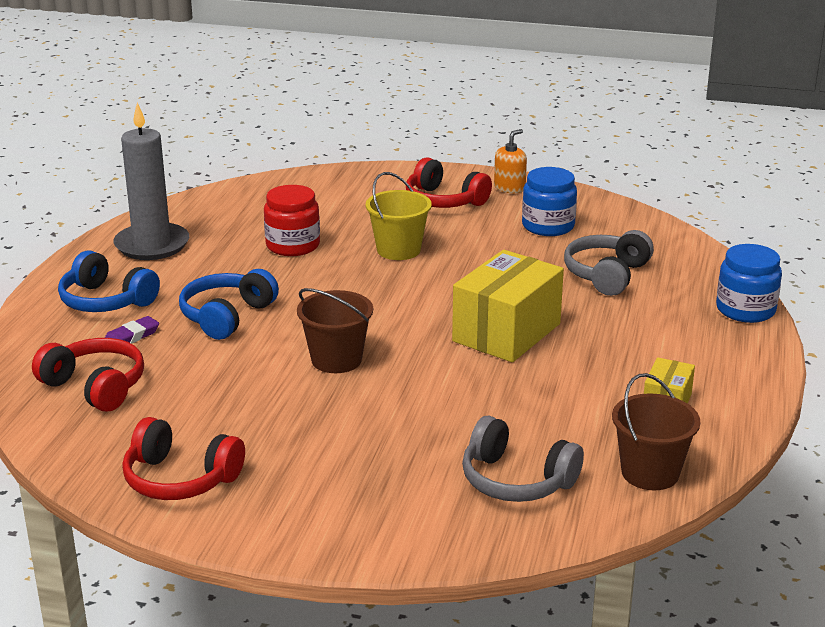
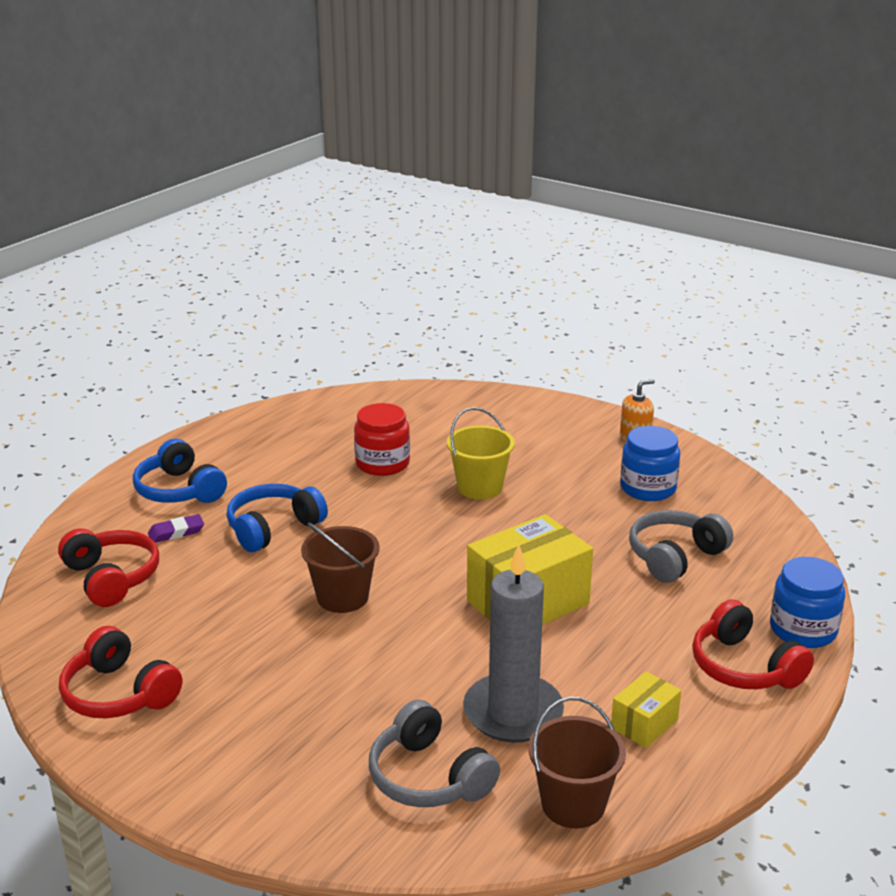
camera: 20 degrees right, 0 degrees up
(152, 245) = (256, 440): grey candle -> grey candle (513, 712)
(444, 201) = (559, 440): red headphones -> red headphones (744, 667)

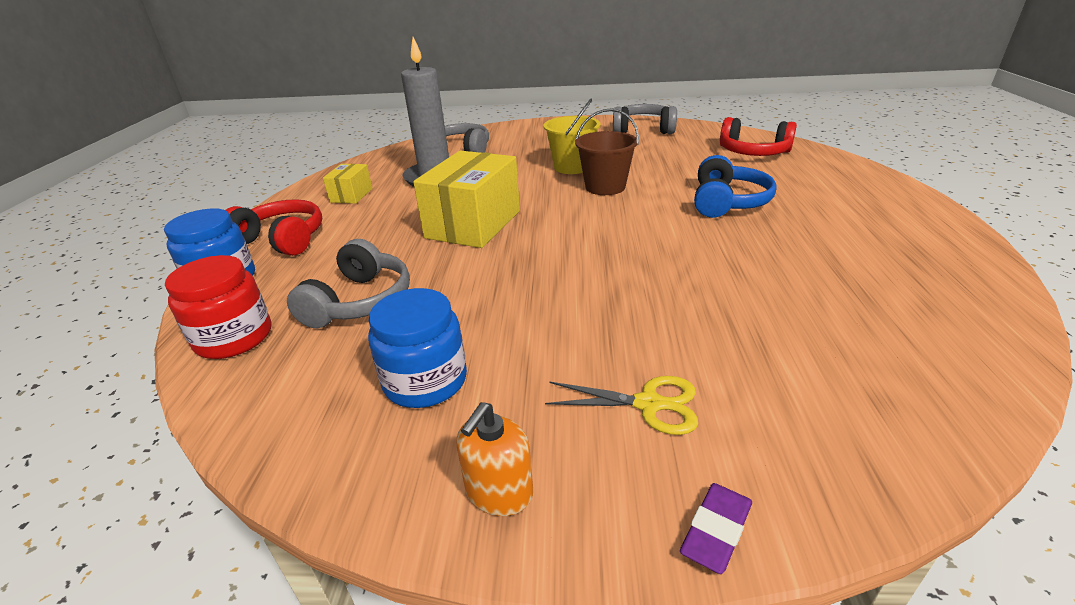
camera: 150 degrees right, 5 degrees up
(119, 694) = (643, 130): red headphones -> grey headphones
(176, 532) = (779, 179): purple eraser -> purple eraser (716, 530)
(179, 490) = (849, 199): blue headphones -> none
(382, 463) = (758, 284): red jar -> red jar (234, 337)
(480, 487) = (624, 298): yellow bucket -> yellow bucket (572, 167)
(535, 439) = (648, 404): none -> yellow scissors
(573, 804) = (379, 163): brown bucket -> none

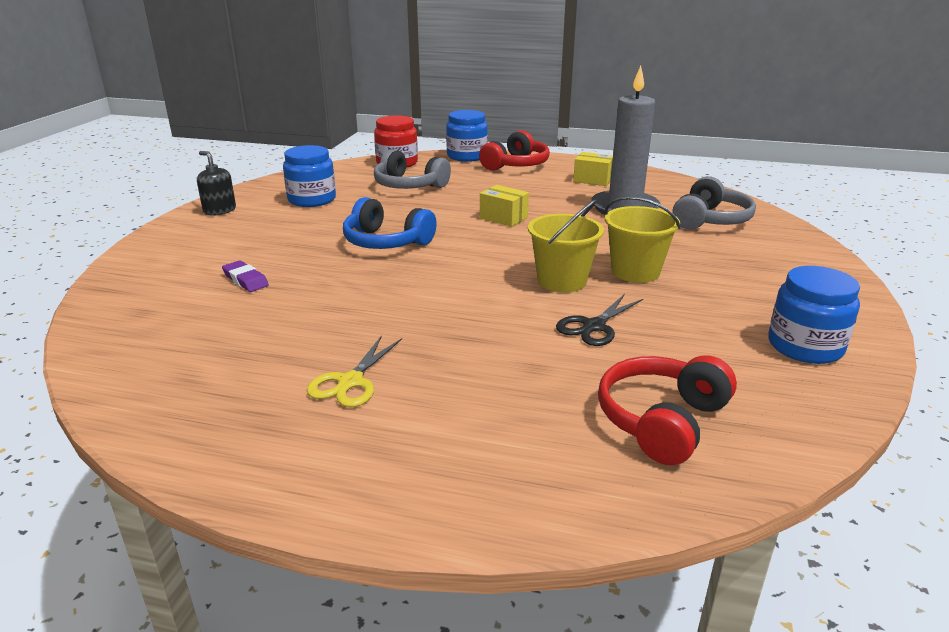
camera: 100 degrees right, 5 degrees down
(473, 224) = (503, 218): yellow box -> yellow box, size x0.50
(499, 492) = (219, 210): orange soap dispenser -> black soap dispenser
(605, 187) = (562, 281): brown bucket -> yellow bucket
(643, 130) = (805, 346): grey headphones -> blue jar
(648, 404) = (229, 246): yellow scissors -> yellow scissors (350, 382)
(668, 172) = (594, 326): none -> black scissors
(716, 530) = (142, 246): purple eraser -> purple eraser (245, 280)
(727, 202) = (477, 342): blue headphones -> blue headphones (386, 242)

